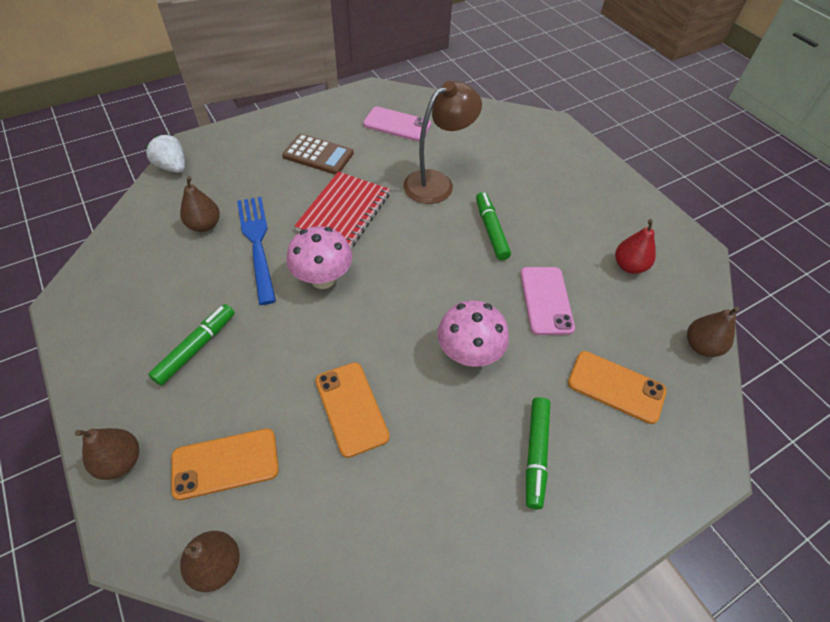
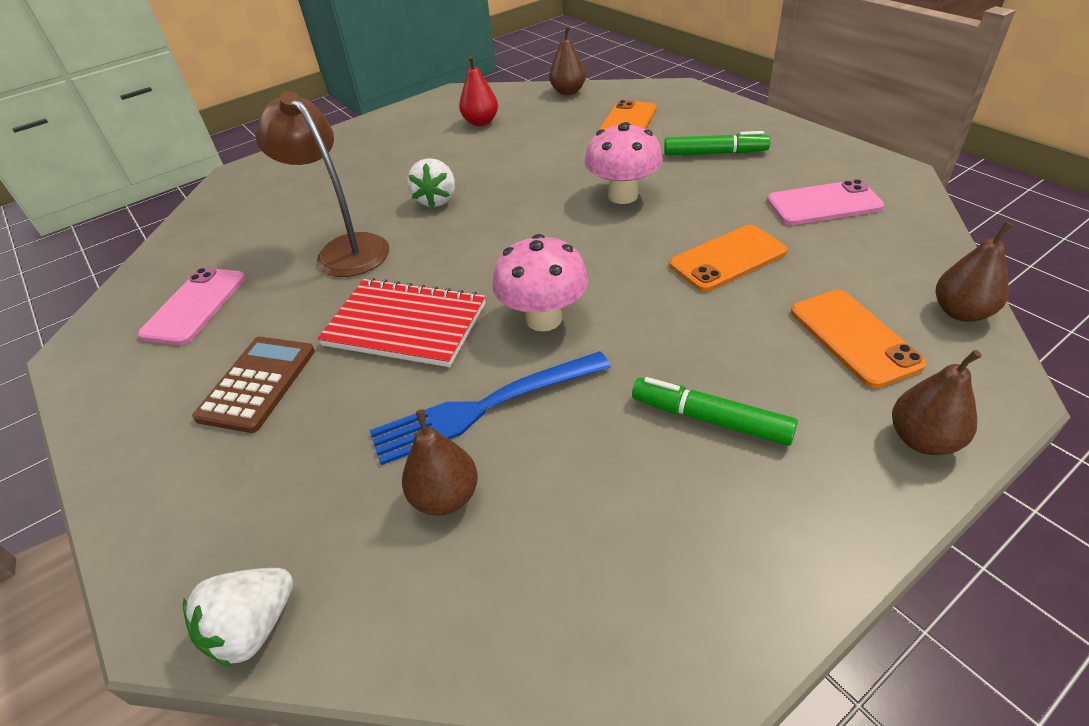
camera: 90 degrees left, 10 degrees down
(491, 230) = (436, 200): green marker -> white strawberry
(546, 300) = (537, 160): pink phone -> pink phone (823, 204)

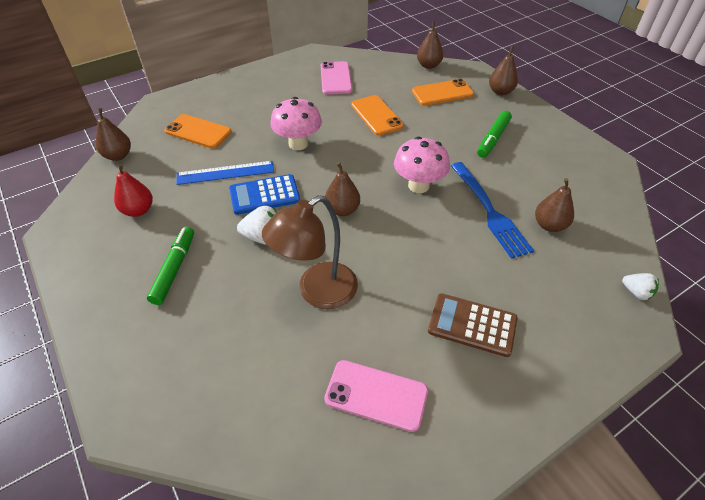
camera: 90 degrees left, 5 degrees up
(254, 628) = (636, 292): white strawberry -> white strawberry, size x0.65
(405, 325) = (417, 248): red notebook -> none
(484, 250) = (342, 210): none -> brown pear
(510, 188) = (264, 195): none -> blue calculator
(549, 156) = (225, 173): none -> blue ruler
(715, 153) = (263, 102): green marker -> green marker (174, 269)

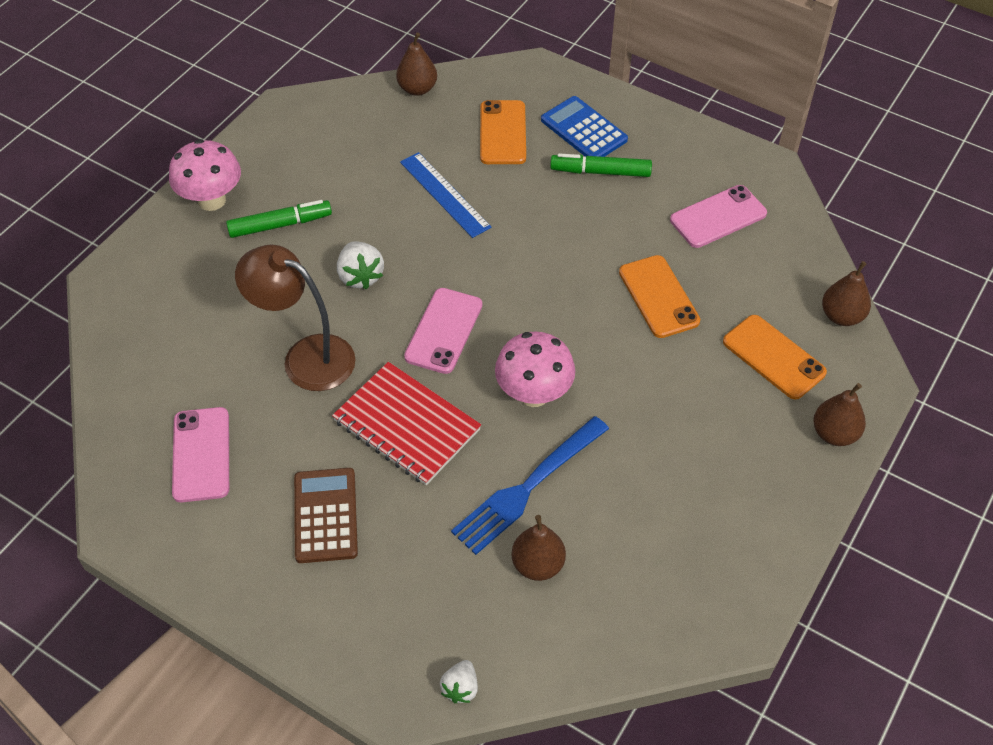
camera: 65 degrees right, 5 degrees up
(138, 210) = (344, 153): red pear -> none
(264, 195) = (427, 247): blue calculator -> blue calculator (583, 130)
(298, 144) = (541, 238): pink mushroom -> pink mushroom (211, 200)
(342, 210) = (443, 331): brown pear -> pink phone
(376, 115) = (658, 297): orange phone -> orange phone turned 60 degrees counterclockwise
(412, 253) = (406, 425): none -> red notebook
(493, 139) = (695, 454): green marker -> green marker (600, 172)

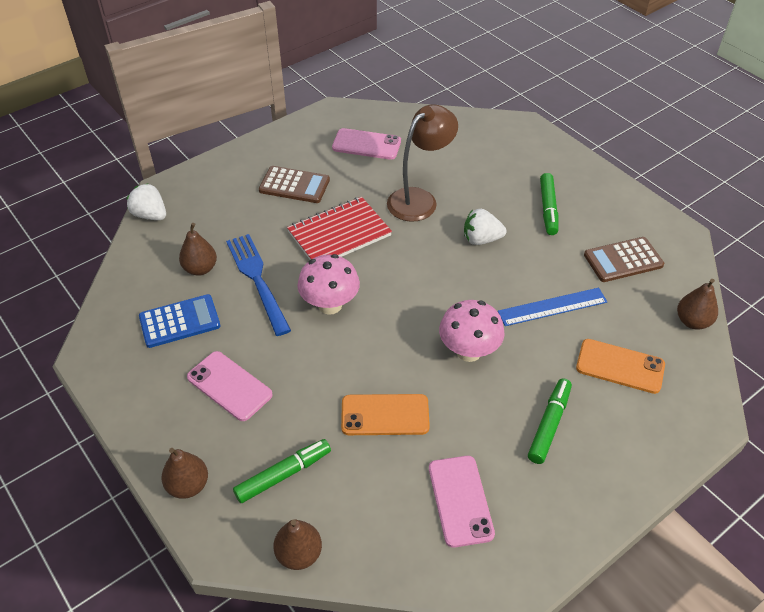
camera: 110 degrees right, 5 degrees down
(211, 200) = (584, 180): pink mushroom -> pink mushroom (468, 351)
(347, 148) = (623, 260): none -> brown calculator
(443, 331) = (410, 271): pink phone -> pink phone (229, 386)
(460, 688) = (150, 215): white strawberry -> white strawberry, size x1.53
(583, 130) = (610, 430): blue calculator -> blue calculator (179, 321)
(773, 357) = (283, 475): orange phone -> green marker

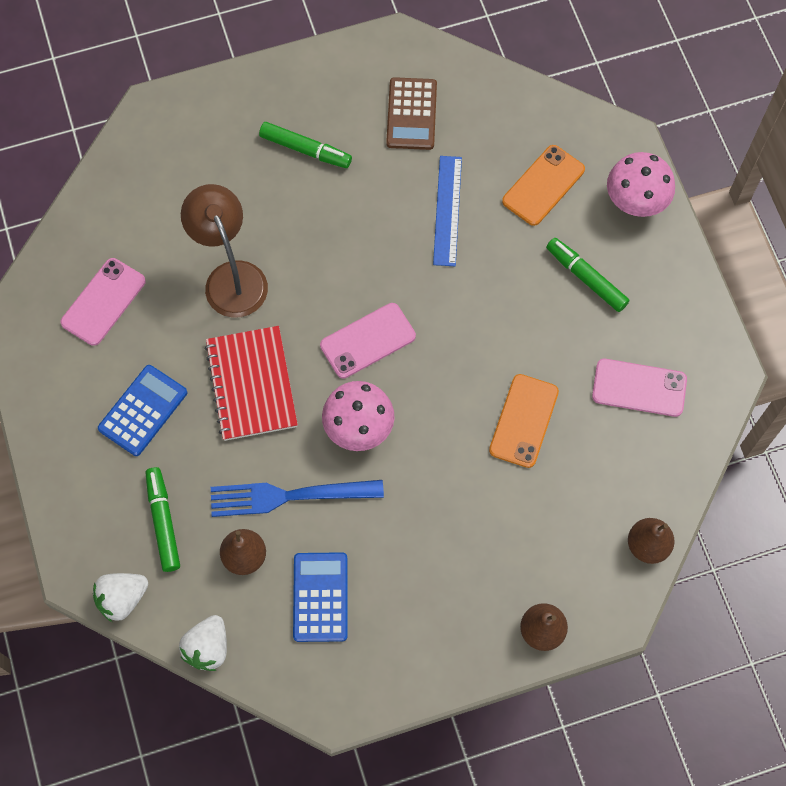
camera: 70 degrees left, 20 degrees up
(229, 386) = (433, 563): pink phone -> pink phone (367, 340)
(283, 475) = (559, 537): green marker -> green marker (163, 522)
(294, 185) = (143, 410): brown calculator -> blue calculator
(468, 351) = (474, 313): pink mushroom -> pink mushroom (635, 203)
(481, 239) = (324, 238): white strawberry -> white strawberry (208, 648)
(692, 321) = (514, 95): brown pear -> none

